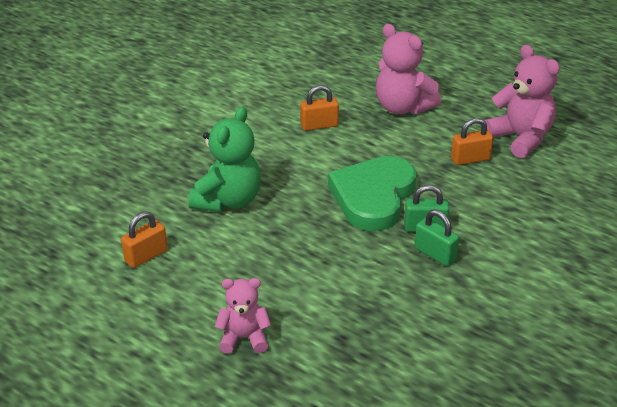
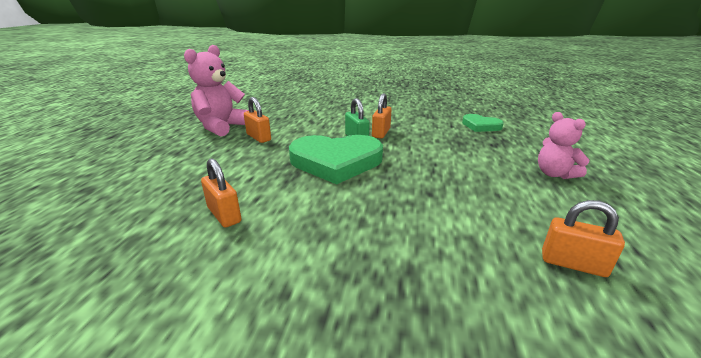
camera: 115 degrees left, 10 degrees down
(228, 200) = (415, 236): green teddy bear -> none
(403, 107) = (176, 175): pink teddy bear -> none
(409, 365) = (481, 126): none -> green heart
(435, 254) = (381, 133): green padlock -> orange padlock

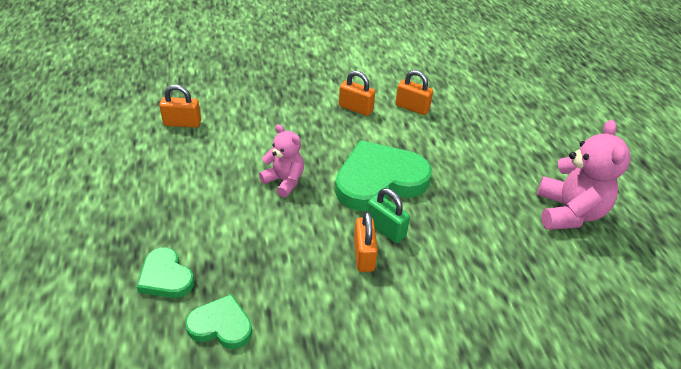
camera: 155 degrees right, 15 degrees up
(258, 137) = (498, 201): orange padlock -> orange padlock (355, 108)
(525, 144) = (166, 277): none -> green heart
(554, 174) = (153, 216): pink teddy bear -> pink teddy bear (284, 181)

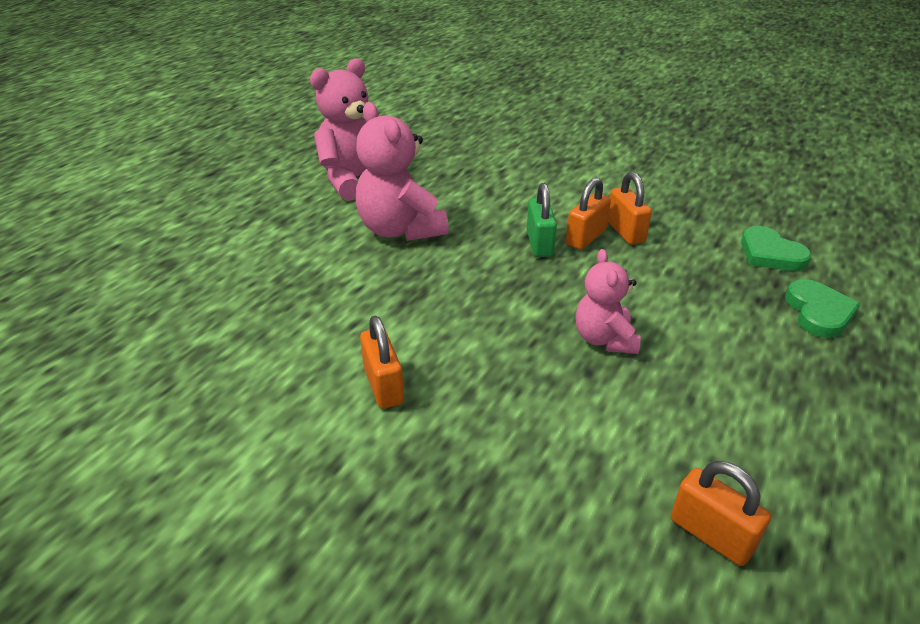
camera: 135 degrees left, 5 degrees down
(379, 180) = (486, 283): green heart -> none
(412, 107) = (307, 341): orange padlock -> orange padlock (625, 231)
(474, 188) = (400, 229): none -> pink teddy bear

